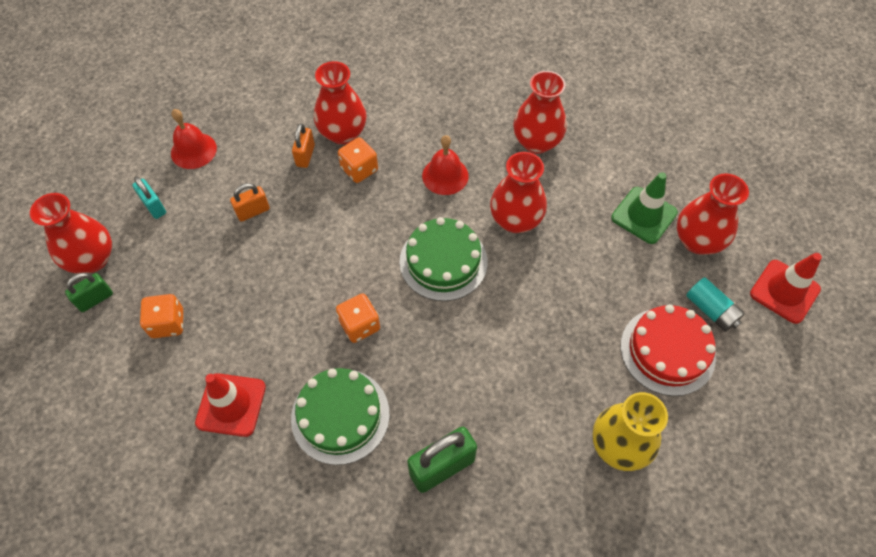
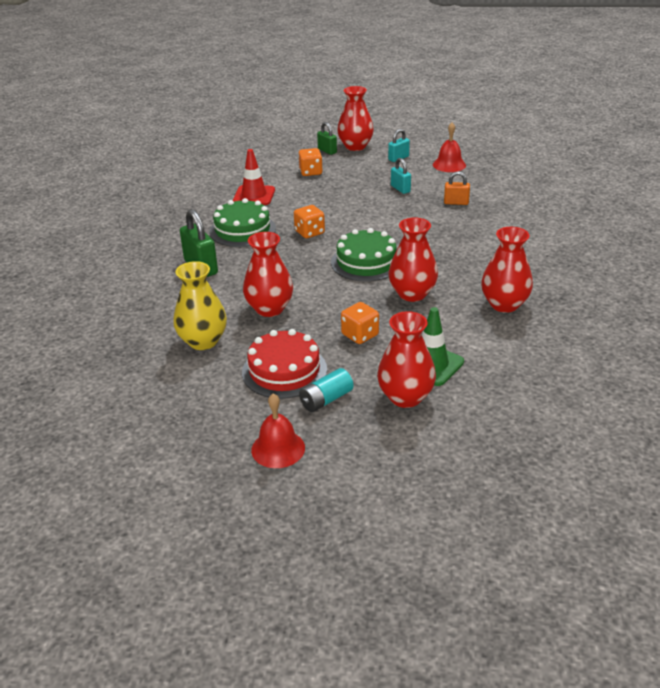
camera: 90 degrees right, 25 degrees down
(253, 211) = (400, 189): orange padlock -> turquoise padlock
(343, 133) = (483, 215): red vase -> red vase (269, 309)
(359, 169) = (448, 224): orange dice -> orange dice (360, 335)
(445, 176) = (452, 260): red bell -> red bell (278, 449)
(784, 291) = (350, 453): red traffic cone -> none

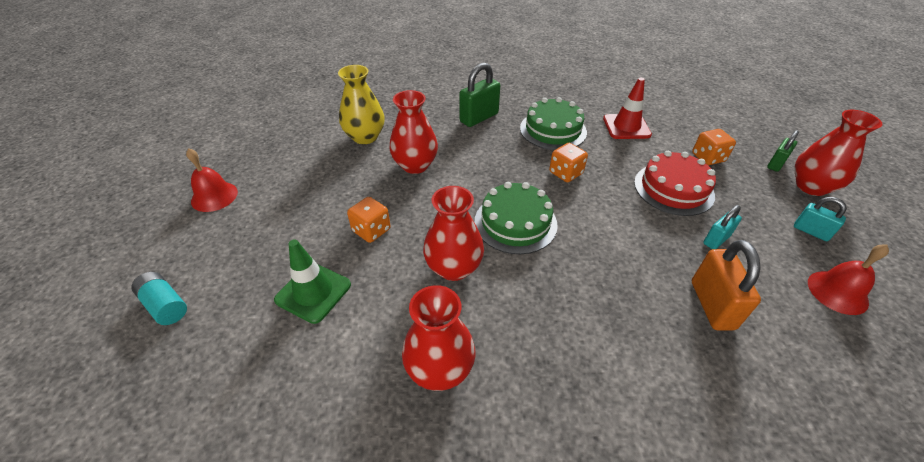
camera: 80 degrees right, 10 degrees up
(284, 370) = (318, 186): red cake -> red cake (673, 189)
(326, 400) = (271, 217): turquoise battery -> turquoise battery (165, 305)
(405, 397) = (261, 274): red vase -> none
(456, 203) = (712, 305): orange padlock -> orange padlock, size x1.67

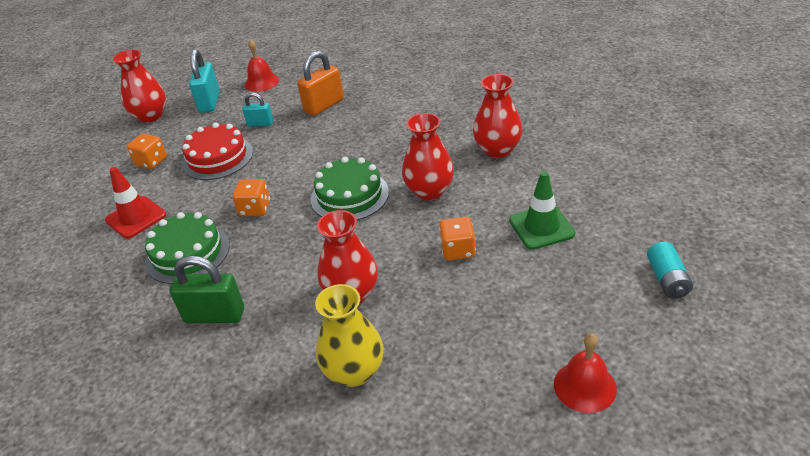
camera: 130 degrees left, 5 degrees down
(776, 164) = (130, 135): green padlock -> none
(811, 231) = (210, 102): turquoise padlock -> turquoise padlock, size x1.67

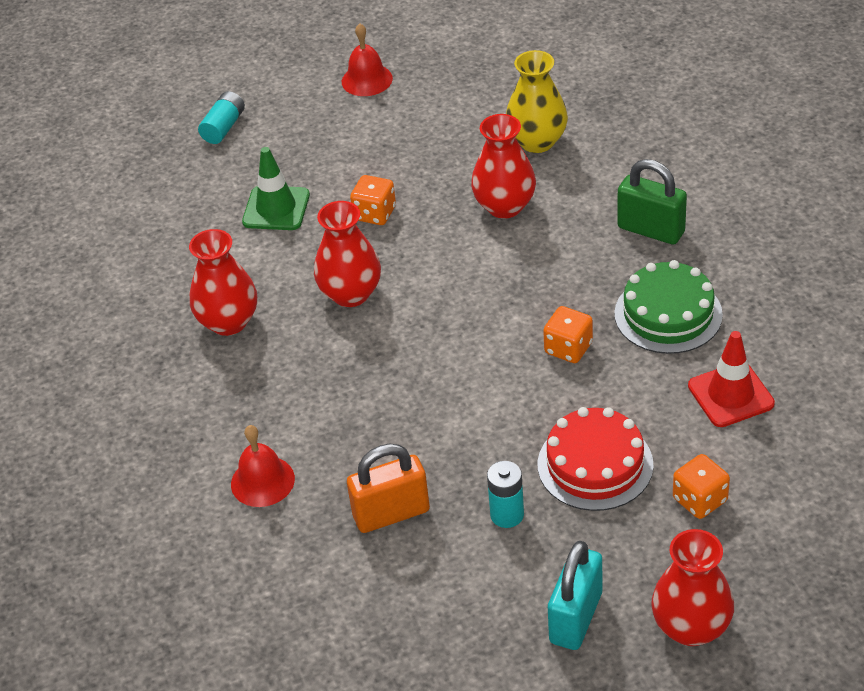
camera: 155 degrees left, 5 degrees up
(260, 124) = (507, 515): turquoise padlock -> turquoise battery
(261, 82) = (465, 634): red bell -> red bell (262, 481)
(349, 195) = (445, 323): green cake -> none

